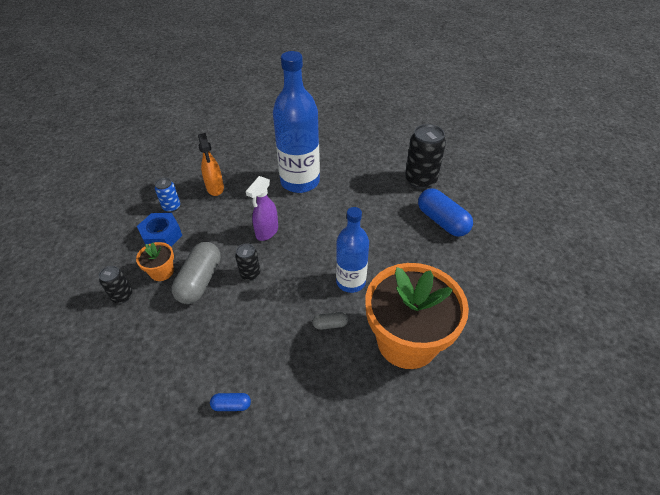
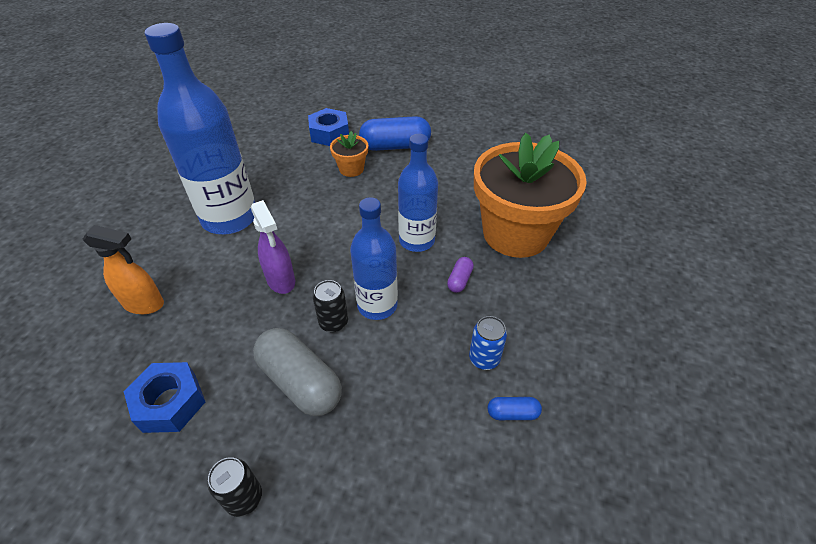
camera: 60 degrees left, 0 degrees up
(162, 272) = (242, 425): orange flower pot -> orange flower pot (351, 169)
(171, 207) = (122, 370): blue can -> blue can (484, 359)
(231, 405) = (512, 413): blue capsule -> blue capsule turned 60 degrees clockwise
(277, 288) = (377, 305): none -> blue bottle
(330, 324) = (459, 280): grey capsule -> purple capsule
(420, 180) = (329, 134): black can -> blue nut

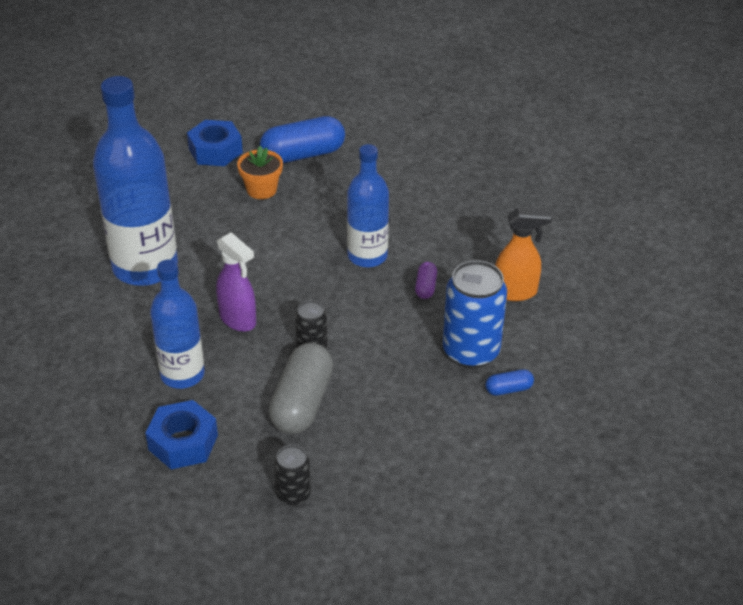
camera: 15 degrees left, 5 degrees down
(144, 304) = (102, 367): orange spray bottle -> orange spray bottle (515, 292)
(300, 382) = (302, 402): grey capsule -> grey capsule turned 75 degrees clockwise
(377, 305) = (350, 325): blue bottle -> blue bottle (182, 374)
(484, 359) = (471, 351): blue can -> blue can, size x1.87
(515, 233) = (470, 231): orange flower pot -> none

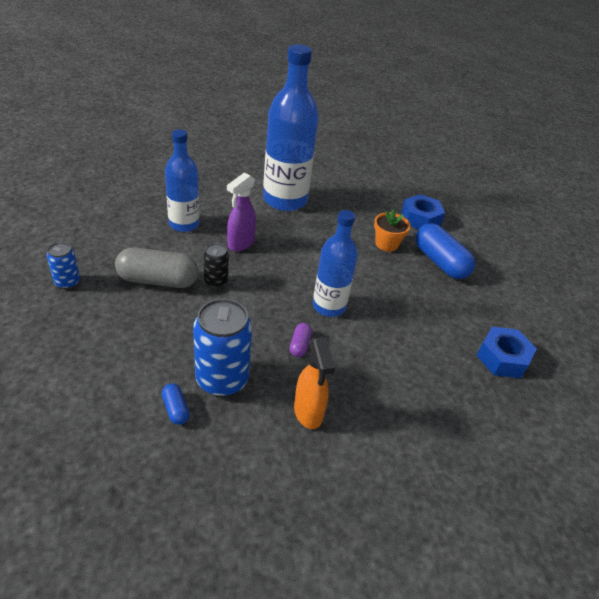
camera: 75 degrees right, 0 degrees up
(183, 442) = (121, 230): blue nut -> blue nut (502, 358)
(293, 494) = (67, 282): black can -> blue can
(425, 287) = (299, 345): purple capsule -> purple capsule turned 75 degrees counterclockwise

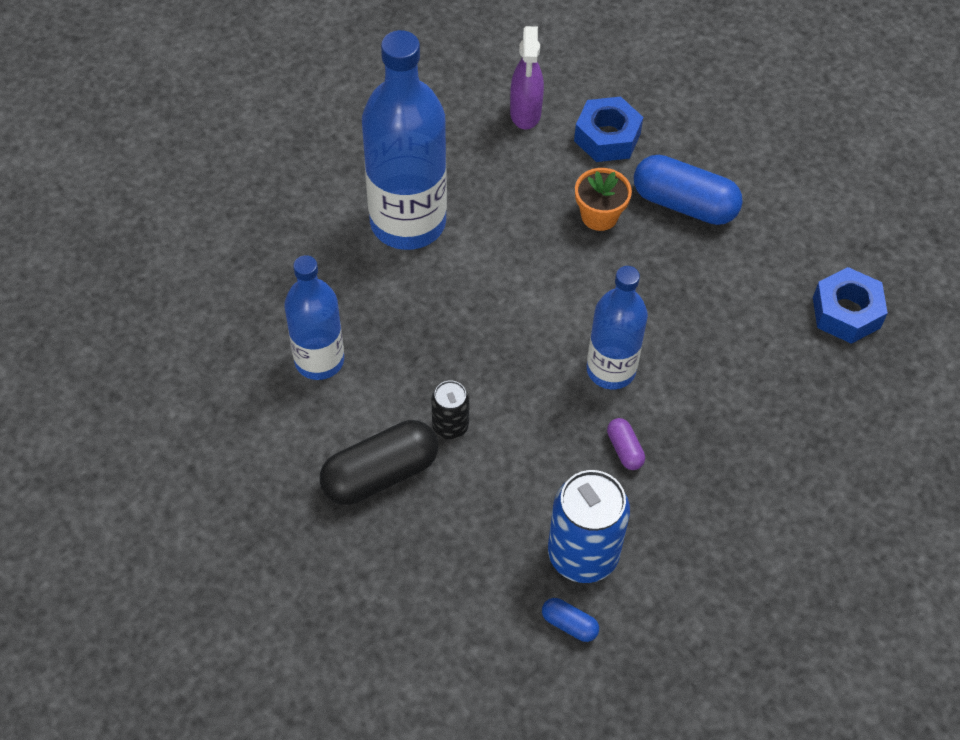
camera: 30 degrees left, 15 degrees up
(67, 282) = (275, 556): blue can -> none
(158, 280) = (380, 474): grey capsule -> black capsule
(240, 244) = (422, 343): purple spray bottle -> purple spray bottle (525, 113)
(308, 412) = (703, 529): orange spray bottle -> none

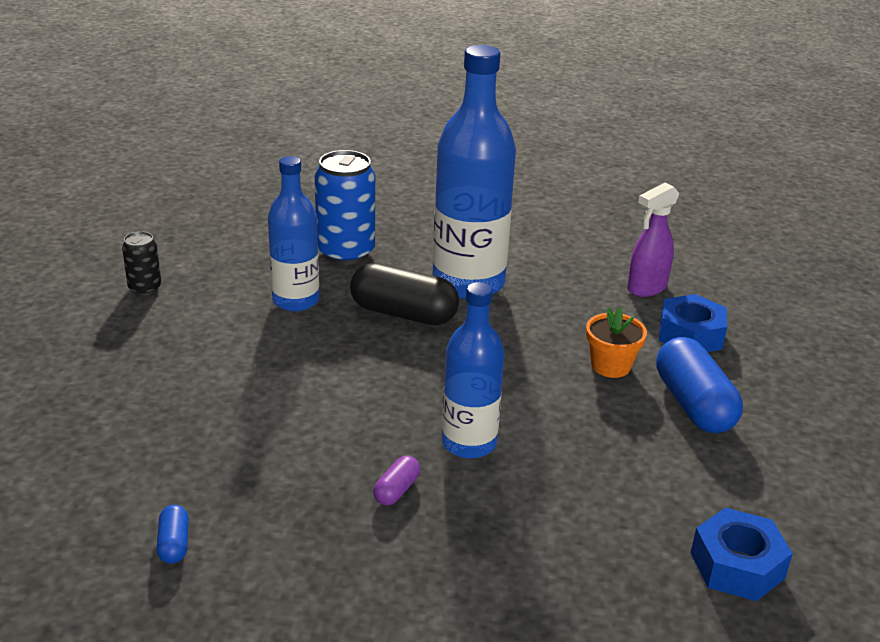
camera: 50 degrees right, 25 degrees down
(380, 474) = (224, 372): black capsule -> black capsule (403, 314)
(450, 426) = (308, 385): black can -> black can (145, 288)
(583, 554) = (257, 517): blue can -> blue can (346, 253)

